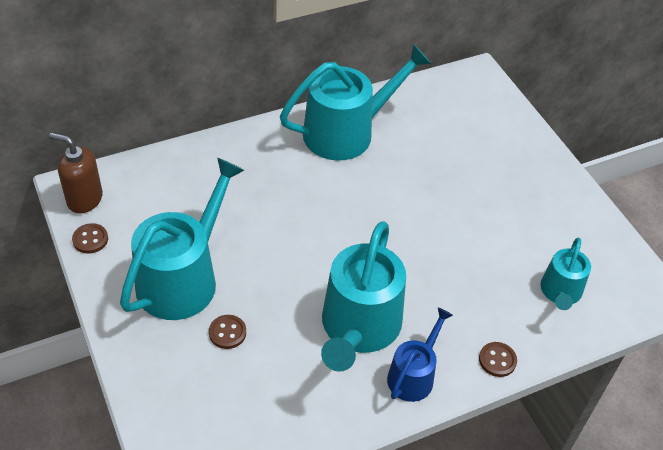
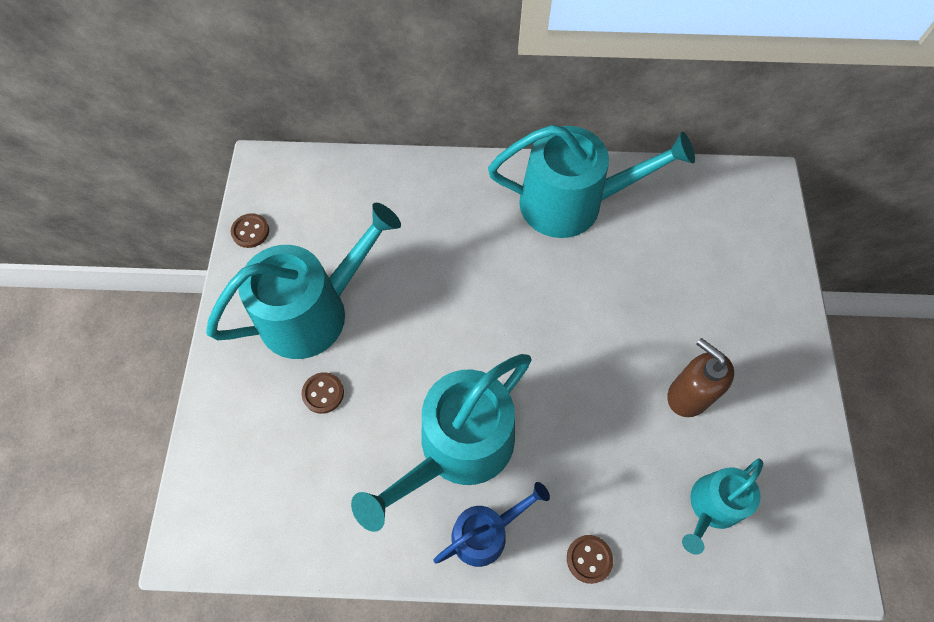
camera: 30 degrees right, 15 degrees up
(84, 199) = (268, 184): brown soap dispenser -> brown soap dispenser (688, 395)

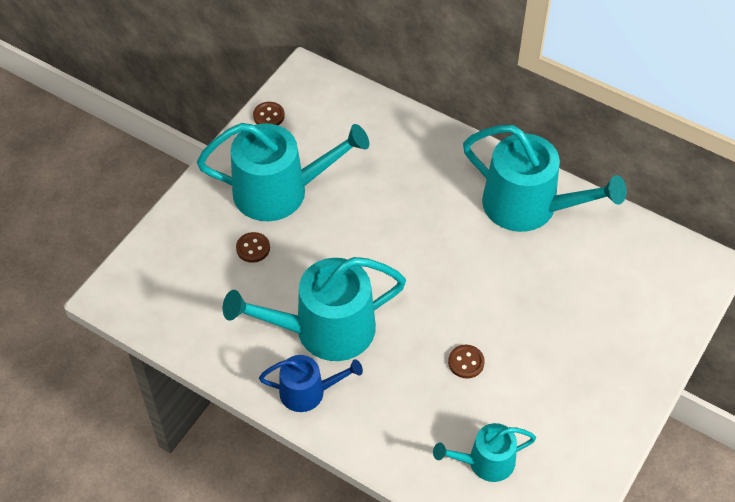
camera: 30 degrees right, 10 degrees down
(589, 559) = (370, 446): brown button -> brown button (466, 362)
(688, 395) = (522, 382): brown soap dispenser -> none

